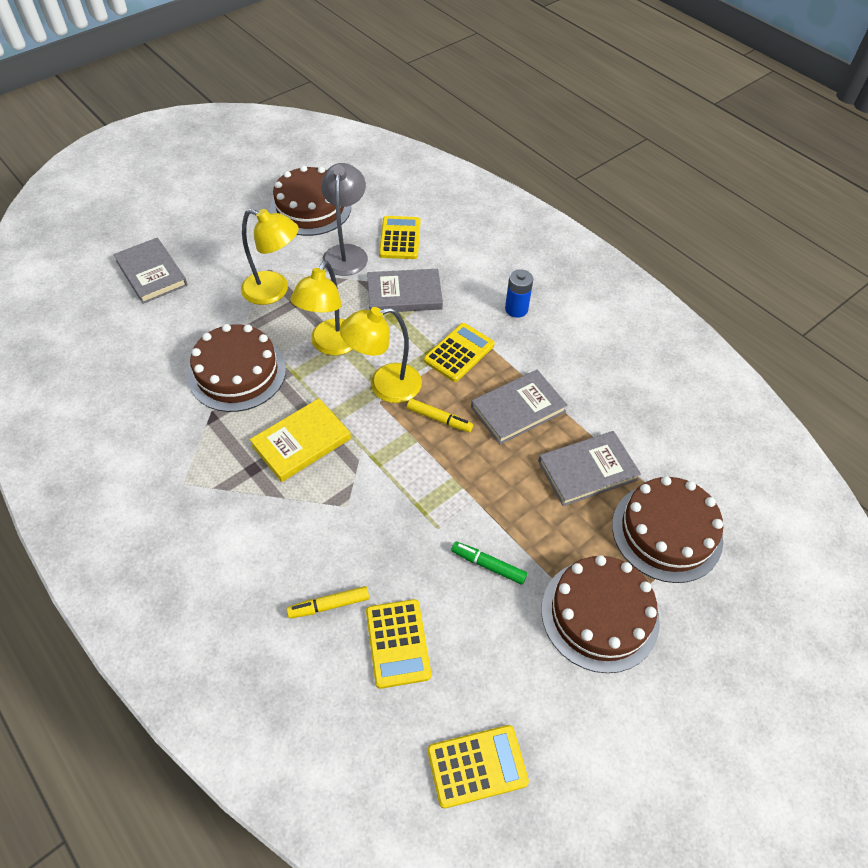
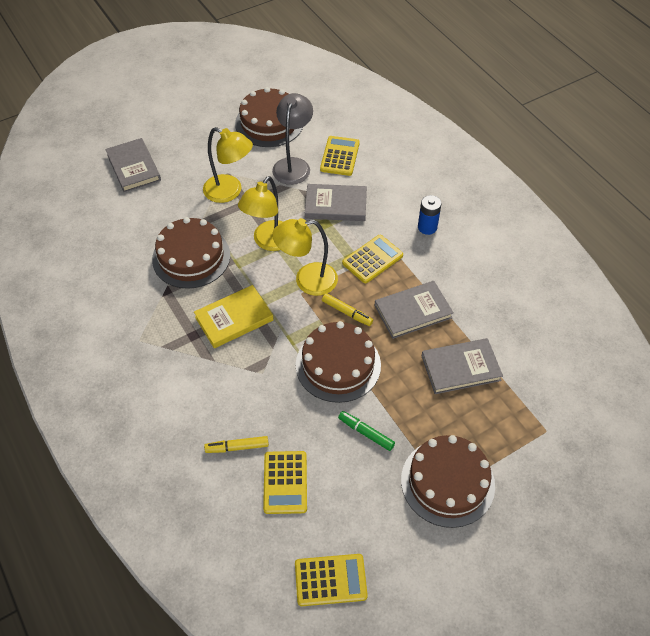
camera: 10 degrees right, 0 degrees up
(667, 532) = (516, 425): brown cake -> brown cake (338, 365)

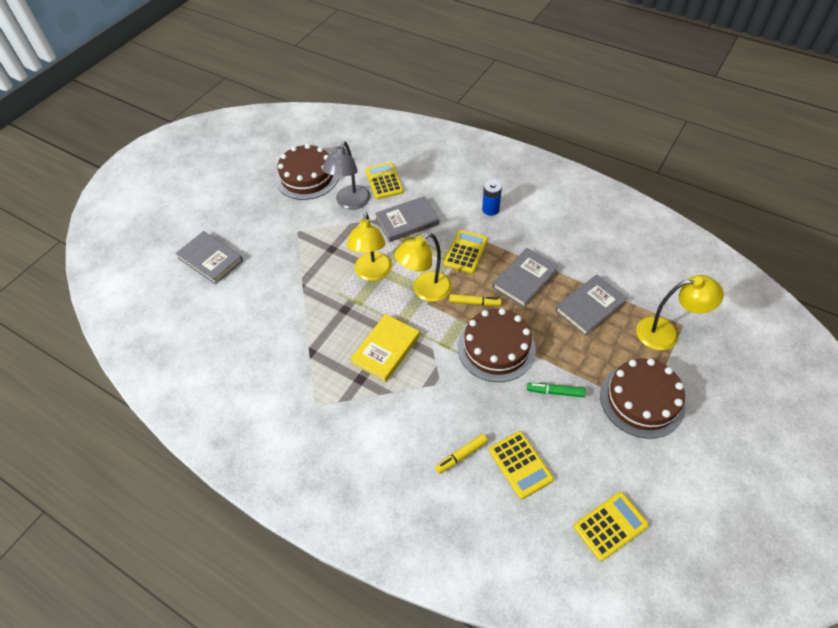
camera: 25 degrees left, 0 degrees up
(191, 257) = (314, 314): brown cake -> none
(229, 192) = (311, 246): yellow lamp -> yellow lamp (666, 333)
(293, 165) = (350, 203): grey lamp -> grey lamp turned 150 degrees counterclockwise

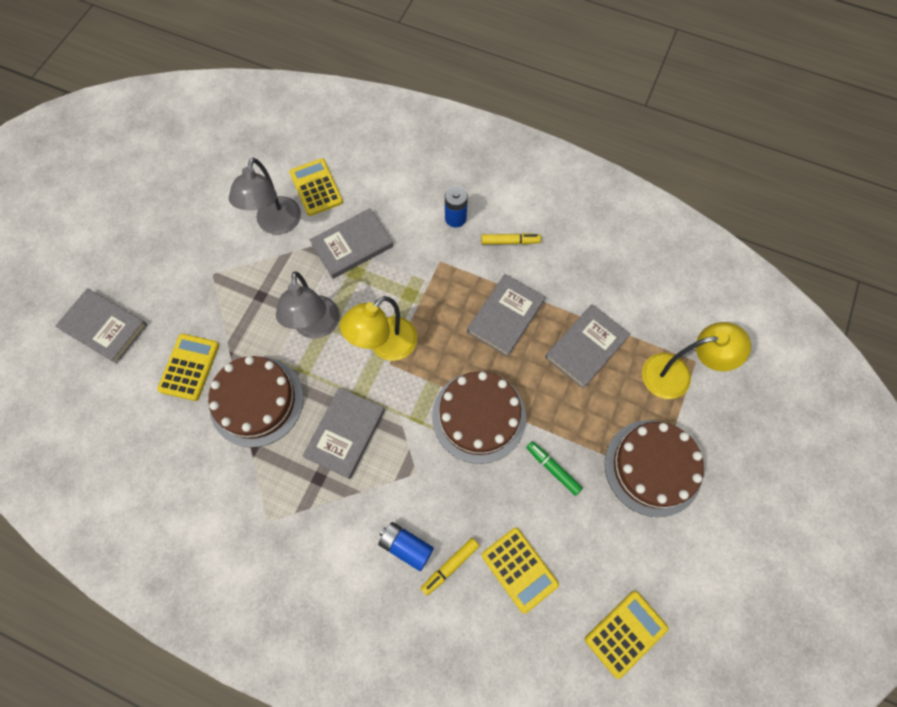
camera: 10 degrees left, 15 degrees up
(307, 177) = (214, 189): brown cake -> brown cake (256, 401)
(372, 273) = (316, 327): yellow lamp -> grey lamp
(386, 349) = (345, 433): yellow book -> grey book
(426, 436) = (406, 546): none -> blue battery
(466, 252) = (430, 284): yellow calculator -> yellow calculator (189, 367)
(474, 303) = (447, 356): yellow marker -> yellow marker (510, 241)
(555, 392) = (553, 469): green marker -> green marker turned 45 degrees clockwise

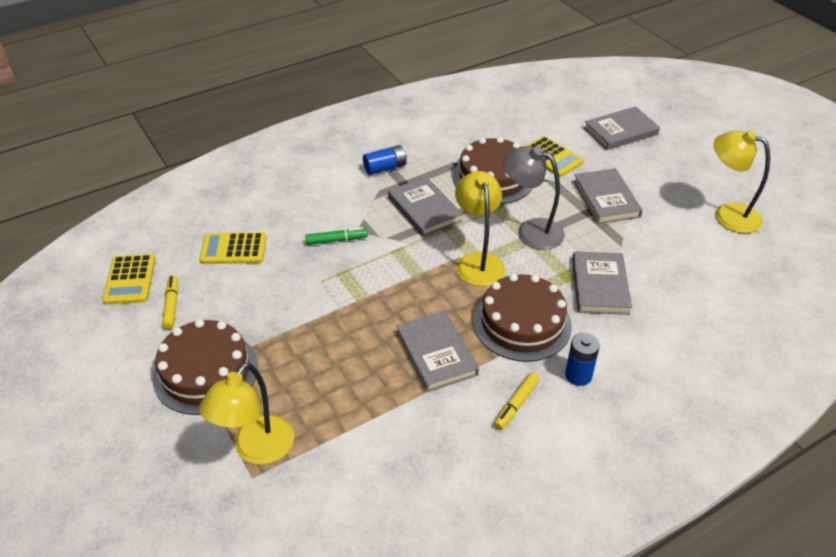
camera: 125 degrees right, 25 degrees down
(198, 194) = (727, 214): none -> yellow lamp
(276, 224) = (659, 248): grey lamp -> none
(316, 187) = (688, 290): yellow calculator -> none
(406, 546) = (313, 203): blue battery -> blue battery (385, 168)
(450, 566) = (276, 217): yellow marker -> yellow marker (172, 305)
(479, 416) = (363, 286): brown cake -> brown cake (522, 323)
(553, 469) = (276, 307): green marker -> green marker (336, 240)
(586, 347) = (351, 395): grey book -> grey book (606, 199)

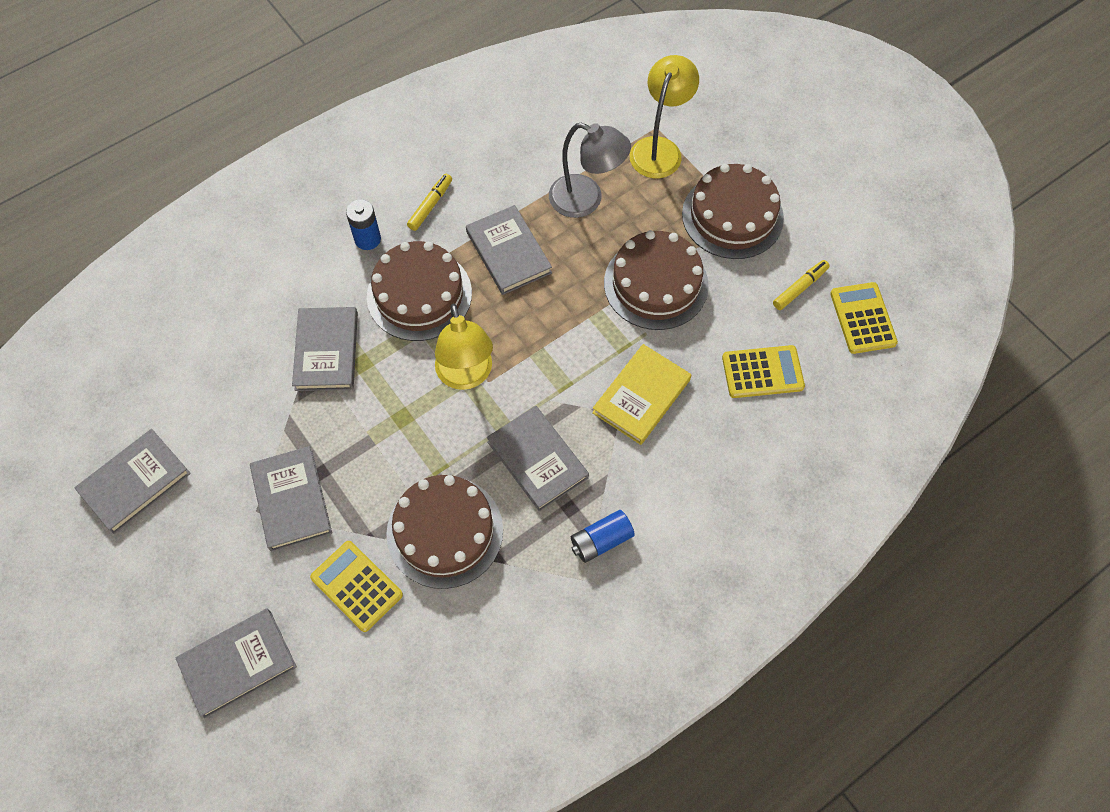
camera: 175 degrees right, 20 degrees up
(172, 305) = (800, 288): yellow marker -> yellow marker turned 120 degrees counterclockwise
(301, 317) = (656, 284): none -> brown cake
(336, 240) = (641, 396): green marker -> yellow book
(531, 231) = (399, 432): grey lamp -> grey lamp (586, 200)
(727, 214) = (135, 482): yellow lamp -> grey book

